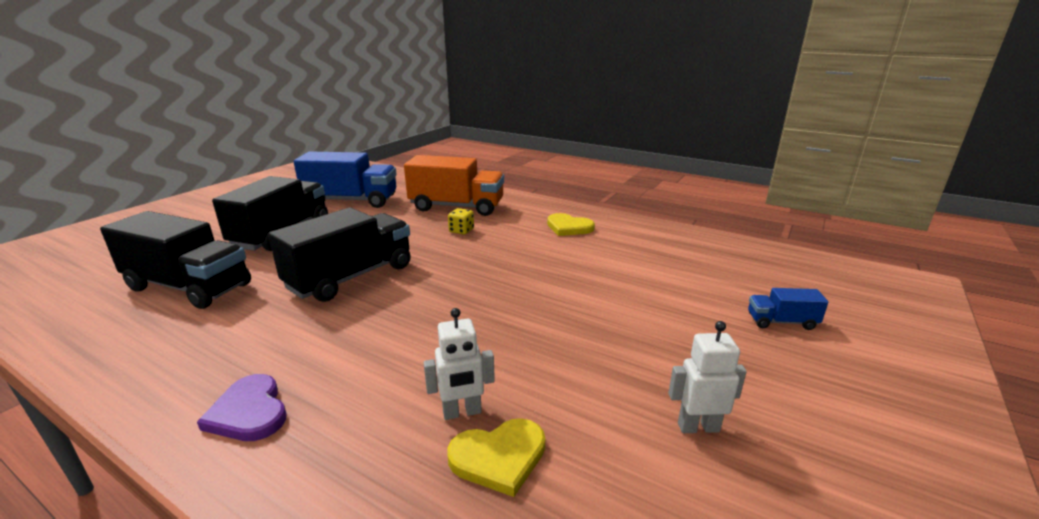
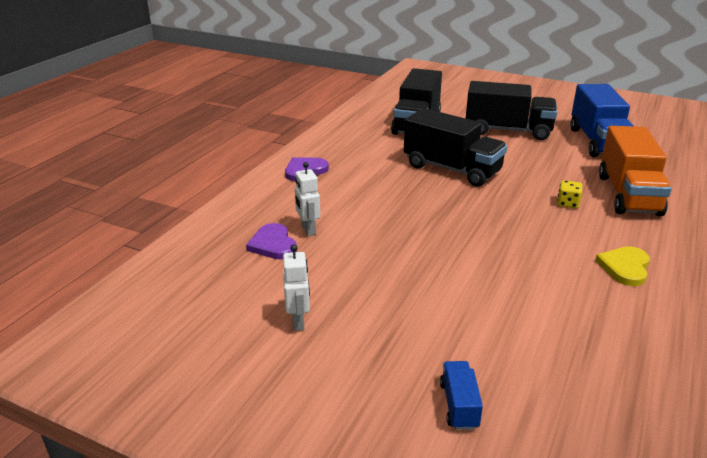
camera: 85 degrees right, 5 degrees up
(499, 457) = (273, 244): yellow heart -> purple heart

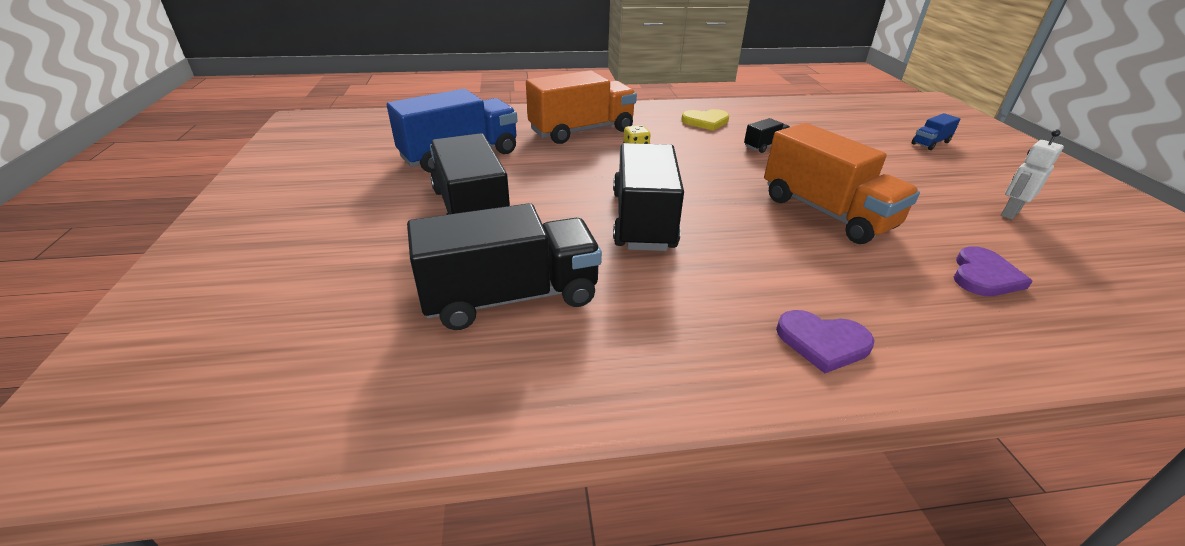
camera: 125 degrees left, 5 degrees up
(308, 230) = (920, 265): white robot -> none
(395, 233) = (826, 212): none -> orange truck
(534, 271) = (765, 146): none -> black truck

